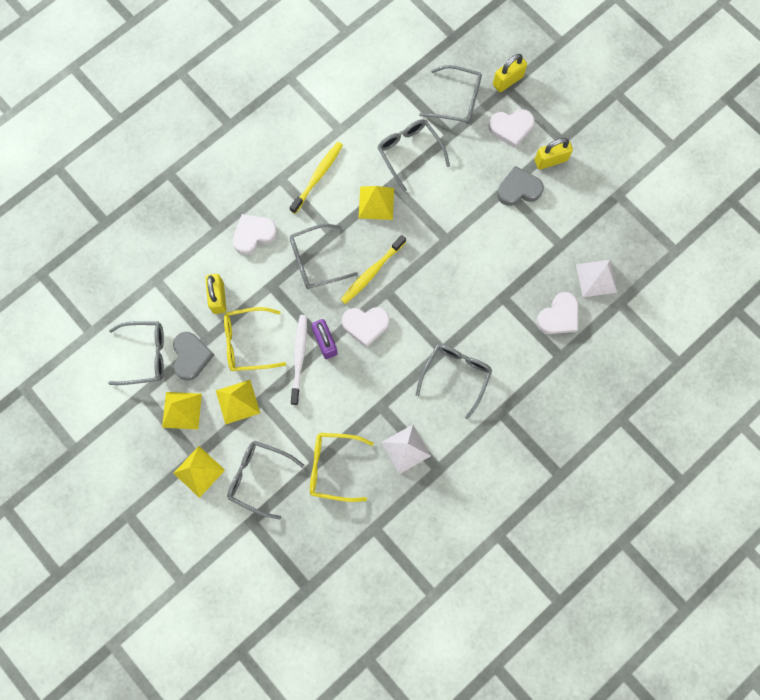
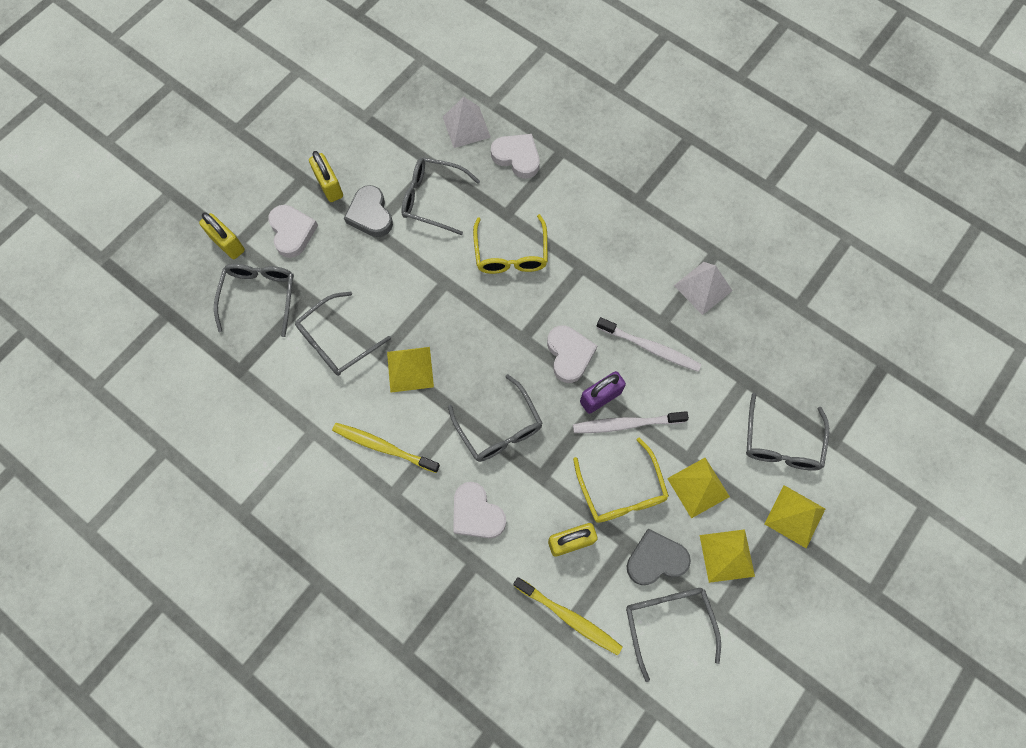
camera: 100 degrees left, 5 degrees down
(333, 467) = (745, 361): yellow glasses -> yellow glasses (511, 253)
(360, 391) = (650, 348): none -> white toothbrush
(372, 272) = (502, 359): yellow toothbrush -> yellow toothbrush (569, 617)
(456, 375) = (607, 249): grey glasses -> grey glasses (433, 199)

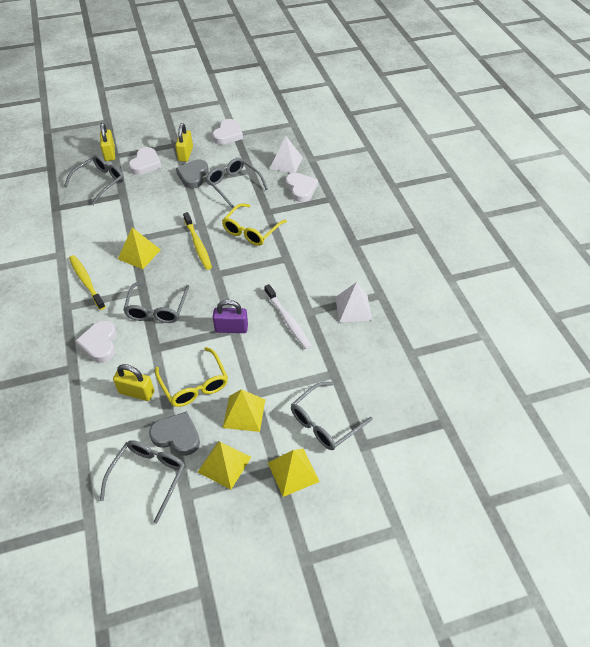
camera: 35 degrees right, 20 degrees down
(337, 341) = (116, 221): grey glasses -> none
(569, 355) = (235, 296): white heart -> white heart (228, 135)
(569, 617) = (93, 432): yellow toothbrush -> yellow toothbrush (198, 245)
(621, 490) = (194, 384): yellow glasses -> yellow glasses turned 45 degrees counterclockwise
(626, 424) = (233, 351): white toothbrush -> none

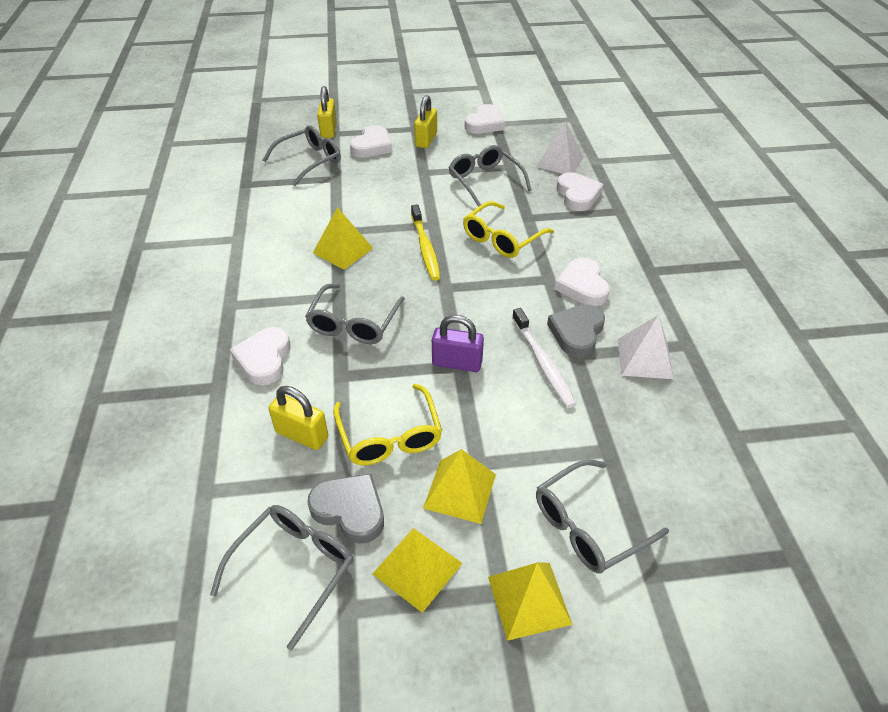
camera: 10 degrees right, 5 degrees down
(86, 281) = (264, 276): yellow toothbrush -> none
(193, 176) = (432, 165): grey heart -> grey heart (577, 333)
(309, 261) = (582, 286): none -> white heart

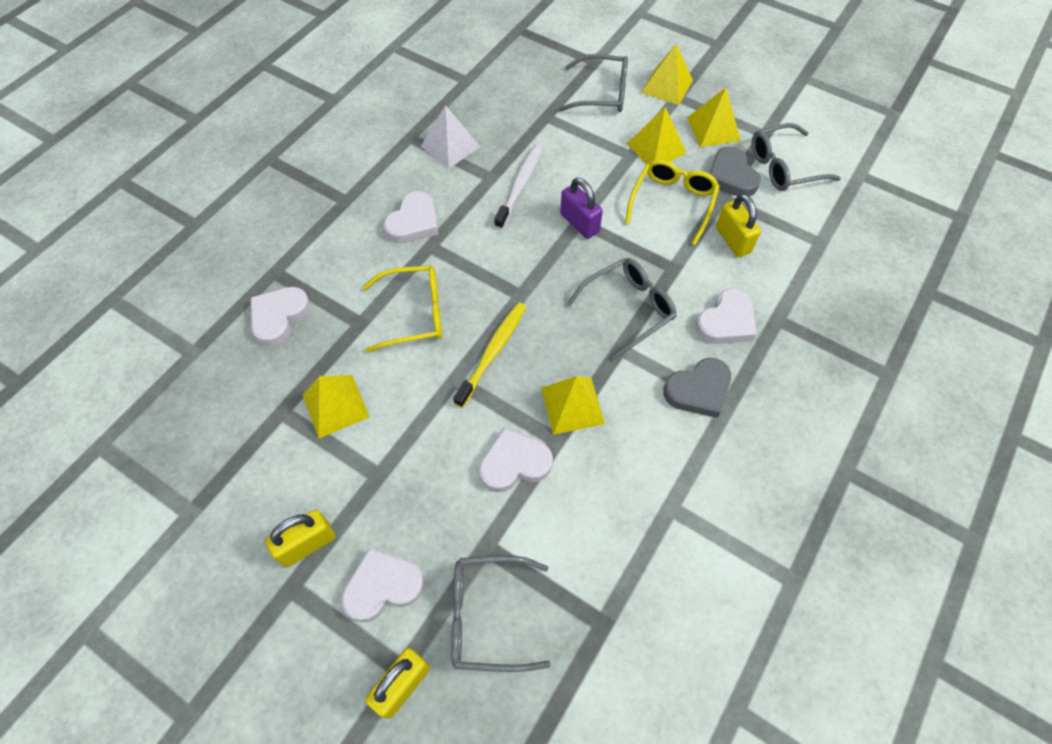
camera: 140 degrees left, 15 degrees up
(485, 123) = (201, 522): white heart -> white heart (514, 463)
(485, 181) = (335, 406): grey glasses -> yellow pyramid
(559, 162) = (226, 377): white pyramid -> none
(577, 333) = (469, 190): grey heart -> grey heart (698, 390)

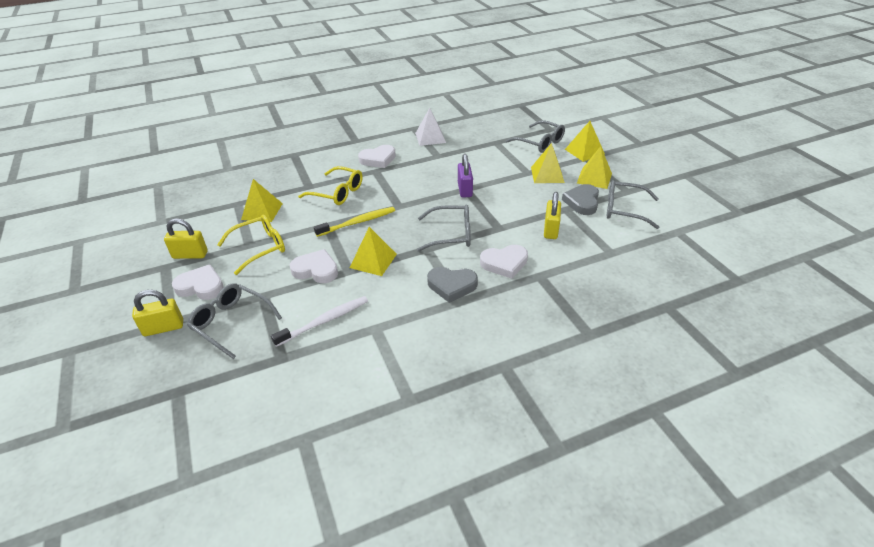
camera: 35 degrees right, 20 degrees down
(279, 317) = (277, 170): white heart -> none
(520, 185) = (449, 164): white toothbrush -> white toothbrush (324, 321)
(672, 203) = (530, 200): yellow glasses -> yellow glasses (259, 248)

